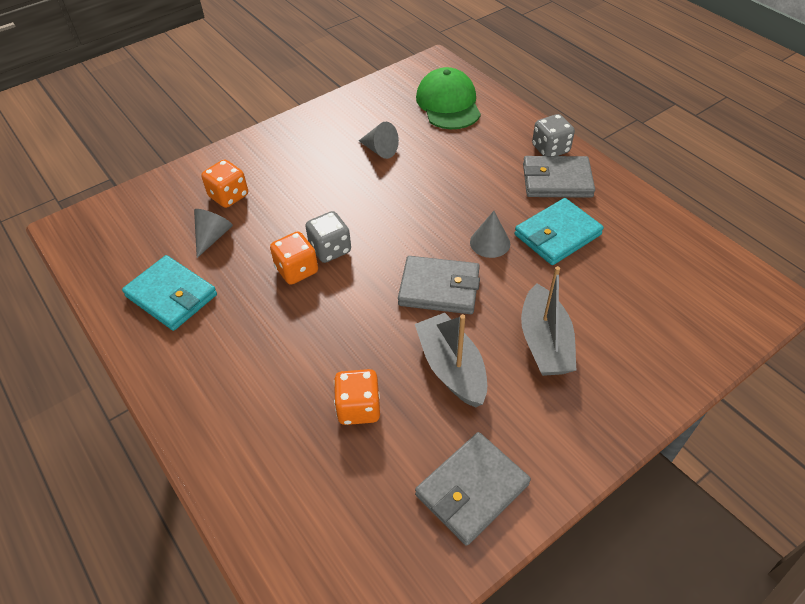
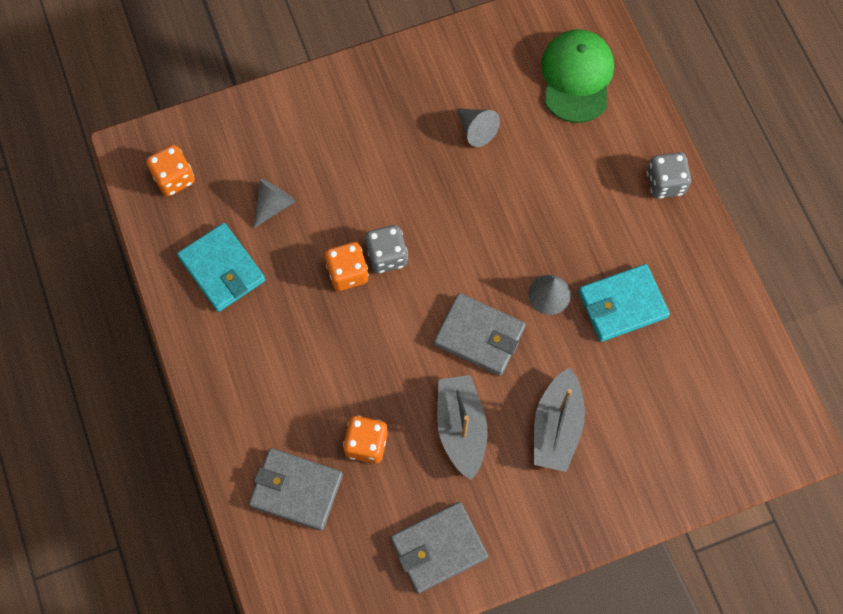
camera: 15 degrees right, 20 degrees up
(229, 196) = (299, 153): orange dice -> orange dice (174, 178)
(557, 180) = (653, 231): grey wallet -> grey wallet (296, 490)

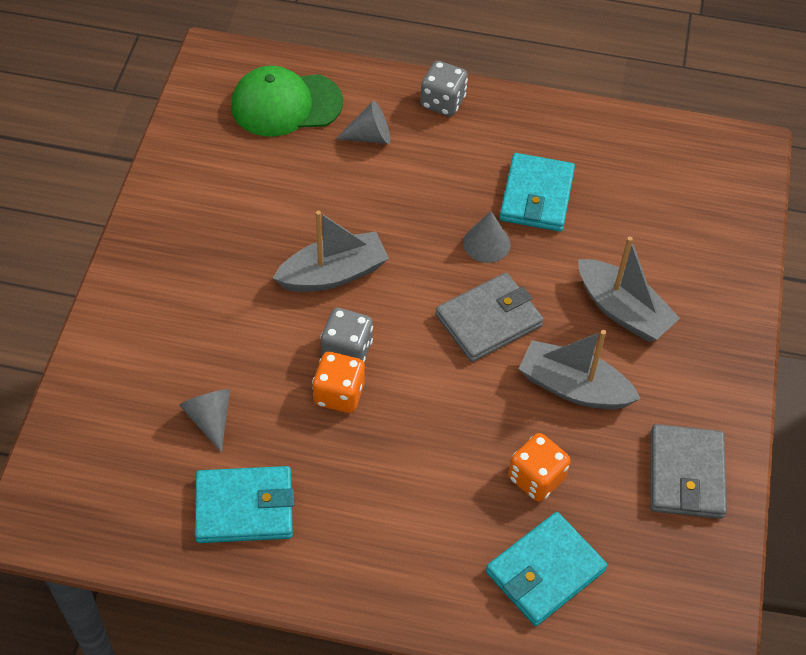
camera: 60 degrees left, 15 degrees down
(174, 178) = (99, 497): orange dice -> none
(296, 490) = (545, 571): grey wallet -> turquoise wallet
(445, 207) = (333, 274): none -> grey boat
(476, 130) = (274, 206): grey cone -> grey cone (370, 136)
(577, 77) = (286, 104): green cap -> green cap turned 45 degrees counterclockwise

